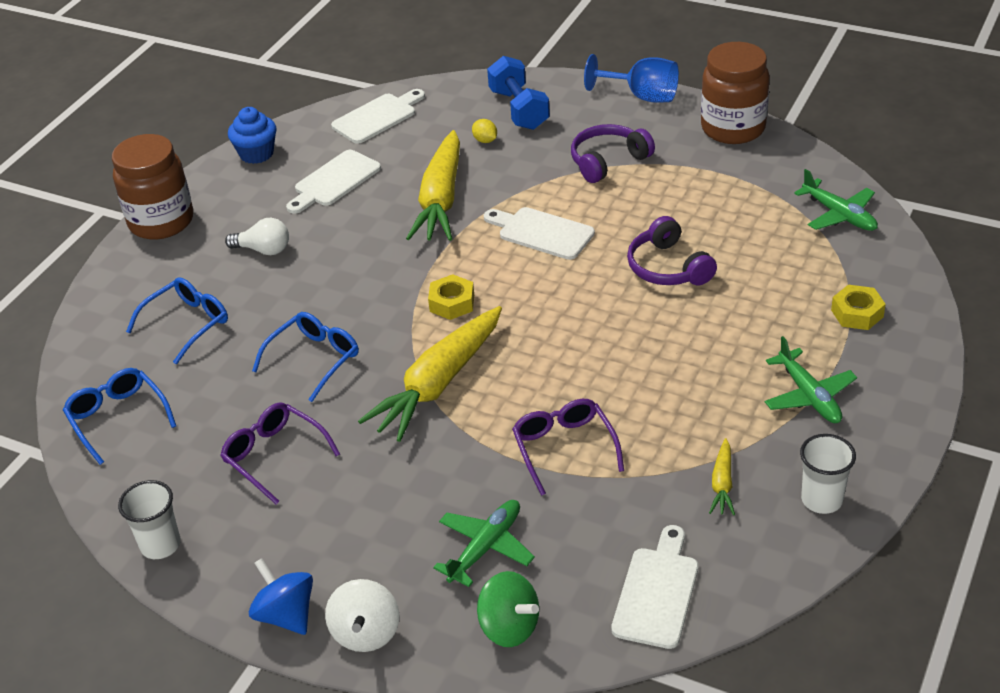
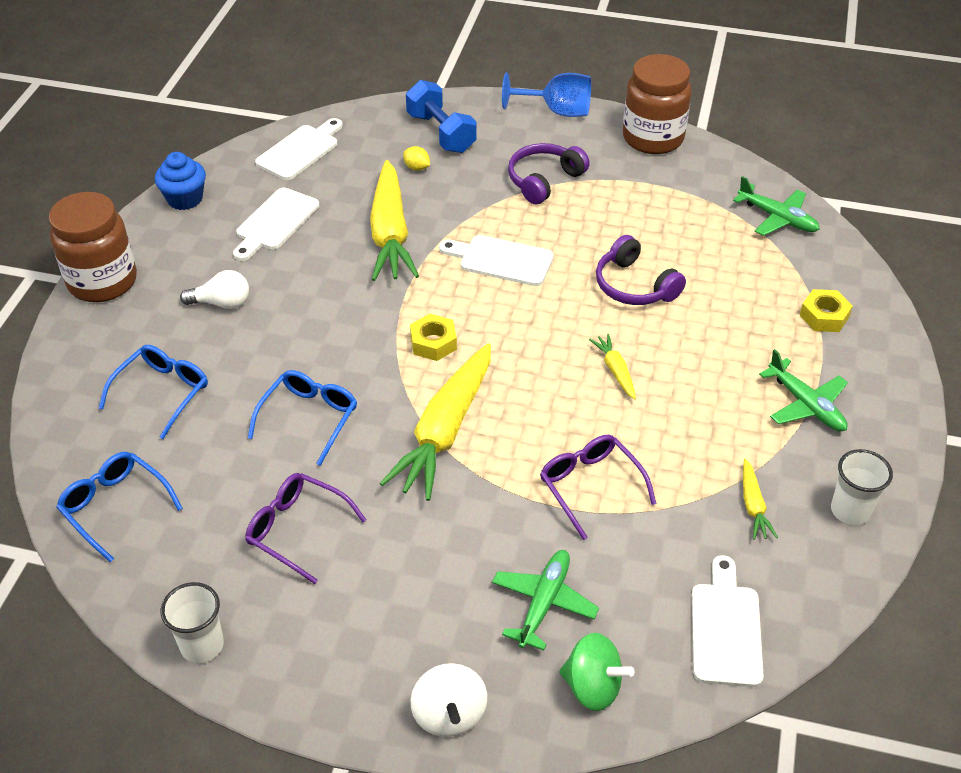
camera: 15 degrees left, 5 degrees up
(286, 615) = (360, 706): blue spinning top -> none
(623, 345) = (615, 370): none -> yellow carrot

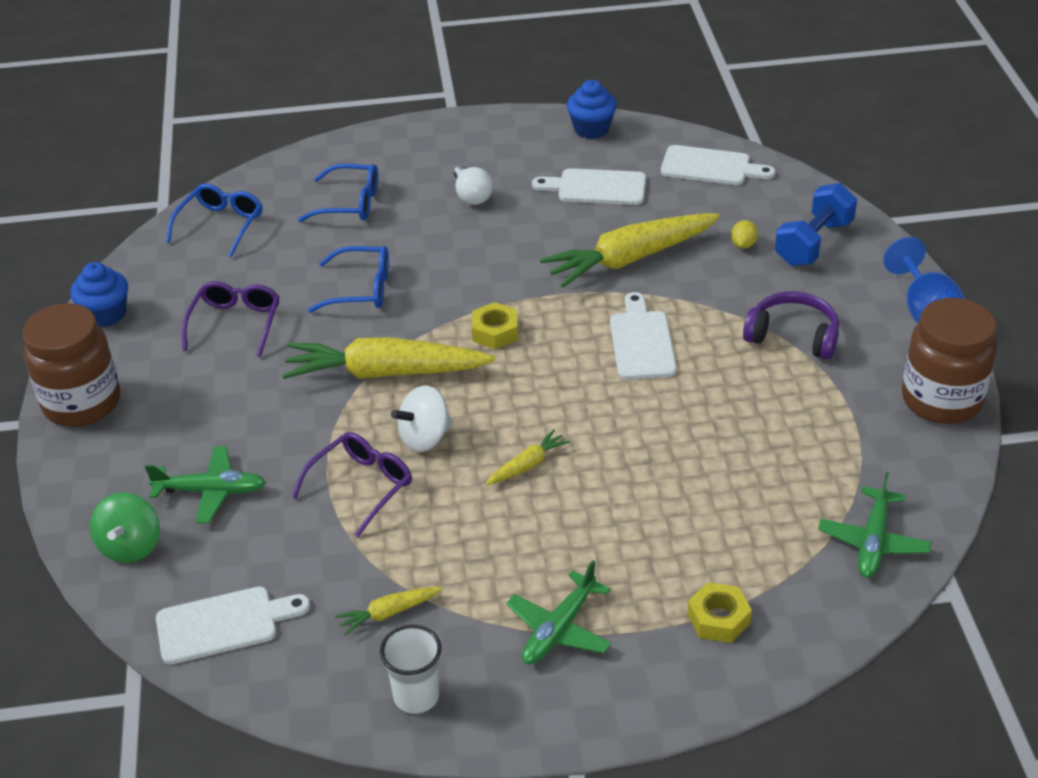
camera: 70 degrees right, 5 degrees down
(102, 281) = (459, 127): brown jar -> brown jar (82, 403)
(202, 645) = (106, 314): white cup -> blue cupcake
(449, 714) = (79, 466): white spinning top -> white spinning top (425, 438)
(634, 286) = (666, 447): purple headphones -> none

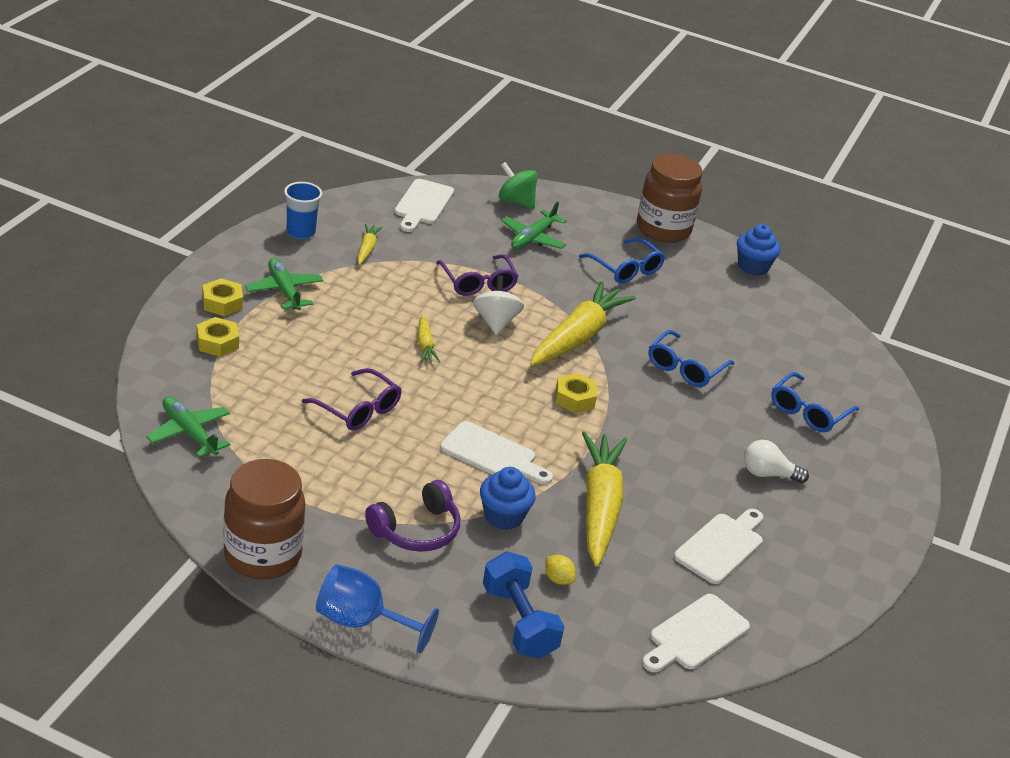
camera: 115 degrees right, 5 degrees down
(221, 225) = (827, 346): blue glasses -> blue glasses (625, 269)
(235, 324) = (694, 306): purple glasses -> purple glasses (358, 409)
(416, 696) = (301, 232): white cup -> blue cup
(591, 129) = (824, 597): blue cupcake -> blue cupcake (503, 516)
(645, 665) = (222, 303): none -> yellow nut

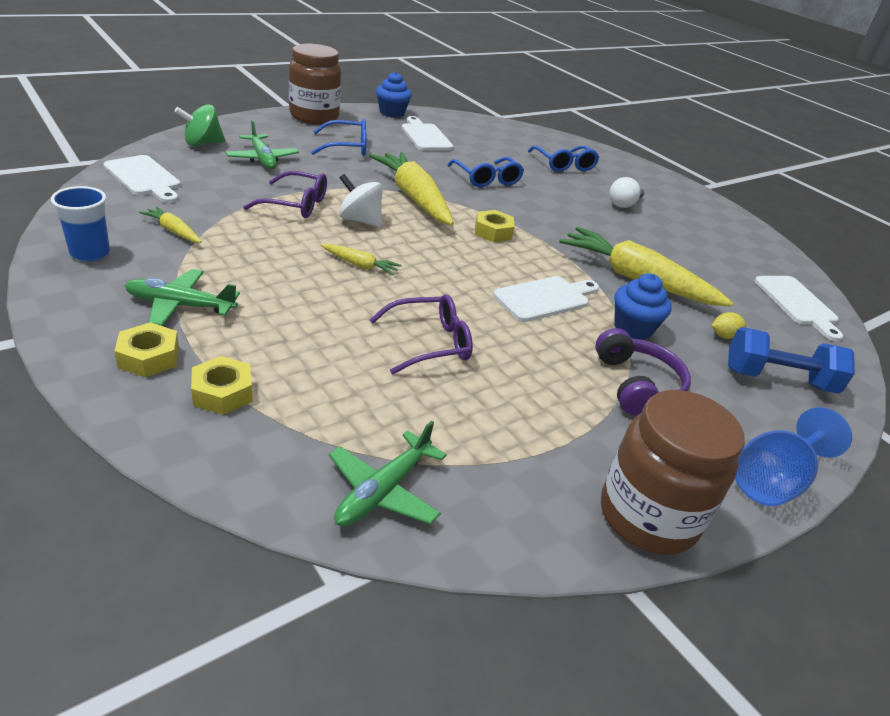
camera: 60 degrees left, 0 degrees up
(189, 433) = (383, 490): green plane -> green plane turned 45 degrees counterclockwise
(721, 546) = (698, 252): white cutting board -> white cutting board (425, 136)

